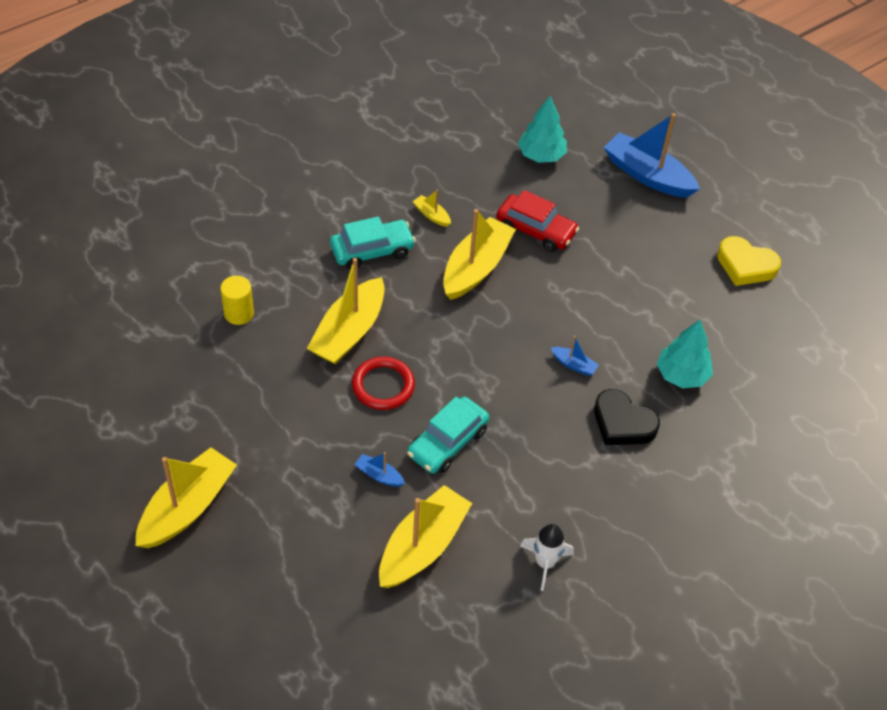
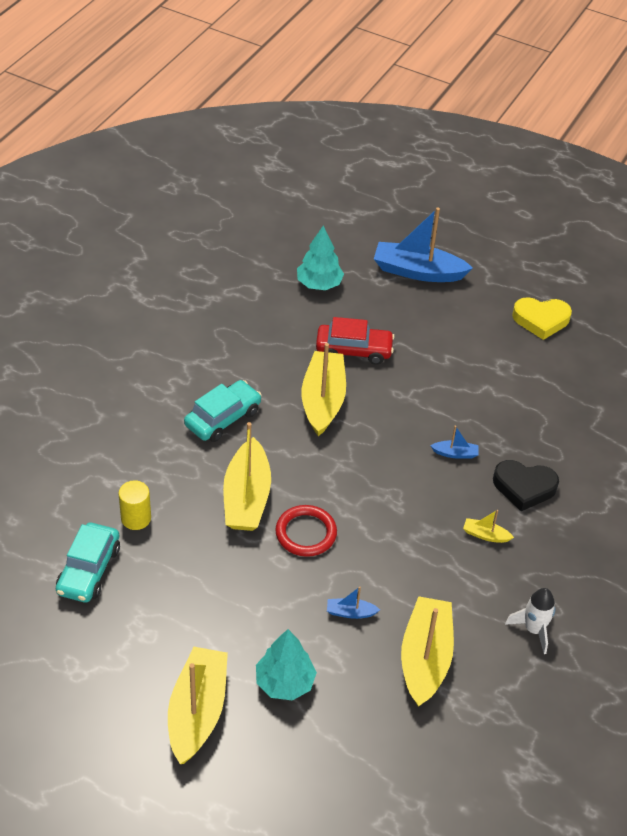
camera: 25 degrees left, 5 degrees down
(432, 215) = (256, 368): yellow boat -> yellow boat (485, 535)
(448, 442) = (391, 560): turquoise car -> turquoise car (89, 570)
(682, 375) = (546, 429): turquoise tree -> turquoise tree (285, 682)

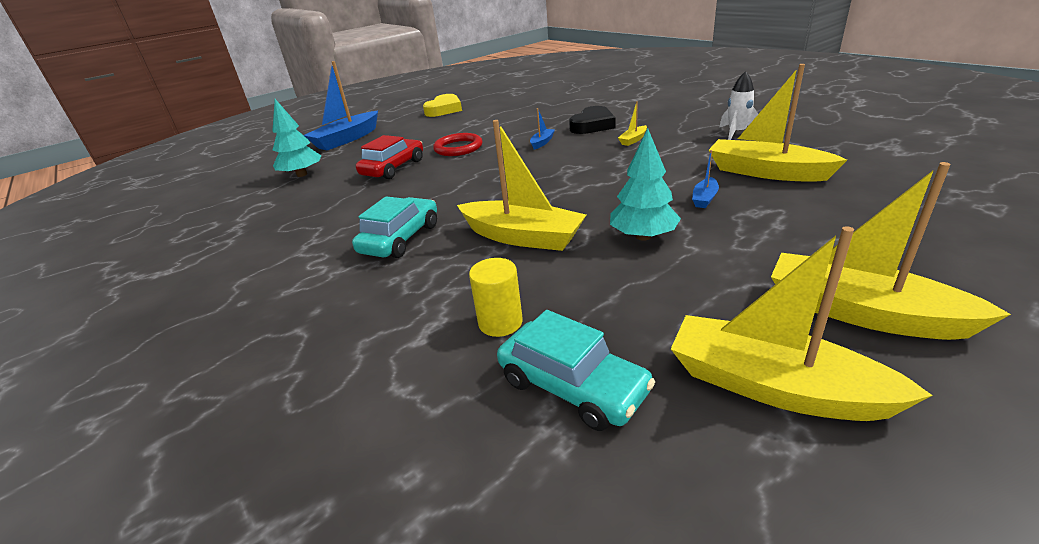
camera: 60 degrees left, 15 degrees down
(223, 418) = (400, 239): turquoise car -> turquoise car turned 45 degrees clockwise
(285, 682) = (802, 243): turquoise tree -> turquoise tree (643, 236)
(306, 533) = (592, 210): red ring -> red ring (458, 148)
(323, 400) = (434, 186): yellow boat -> yellow boat (774, 386)

